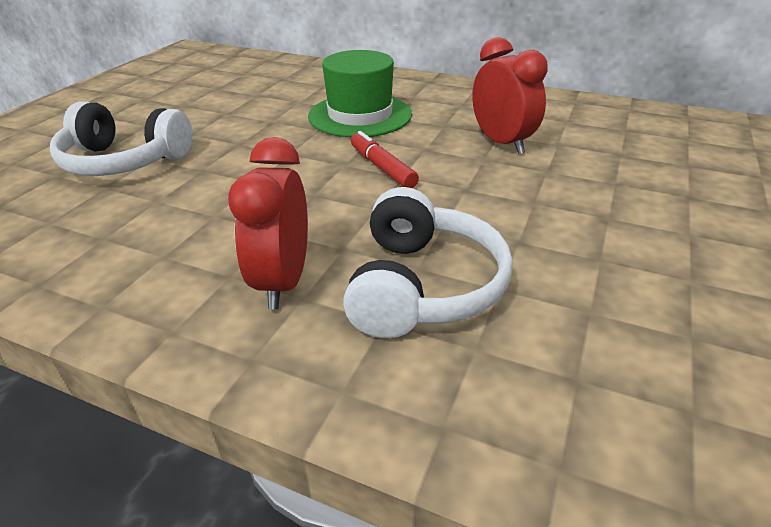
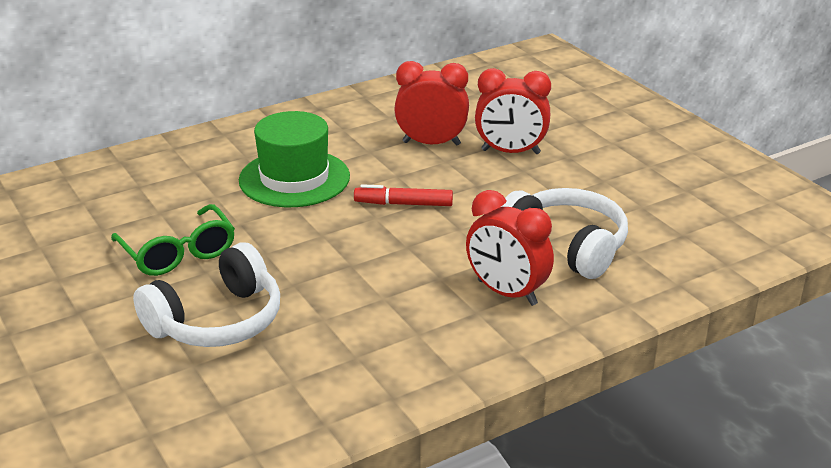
camera: 55 degrees left, 5 degrees down
(208, 118) = (178, 253): none -> green glasses
(555, 183) = (510, 152): none -> red clock

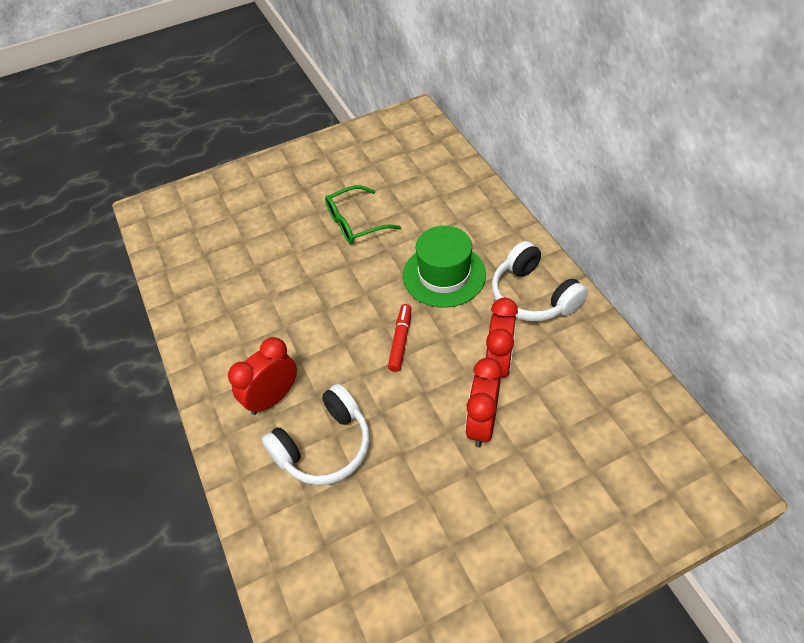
camera: 100 degrees right, 20 degrees up
(217, 321) = (280, 247): white headphones -> white headphones (533, 296)

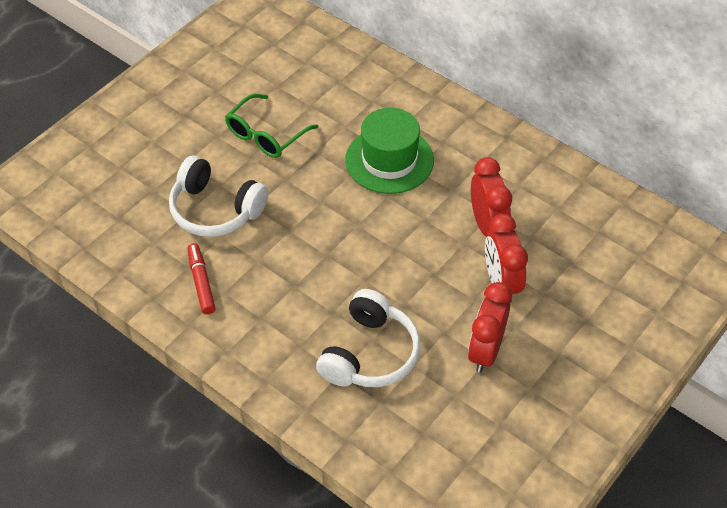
camera: 30 degrees left, 0 degrees up
(272, 398) = (291, 330): red clock -> red clock (485, 351)
(400, 341) = (384, 236): red marker -> red marker (201, 282)
(533, 296) = (484, 154): white headphones -> white headphones (215, 210)

